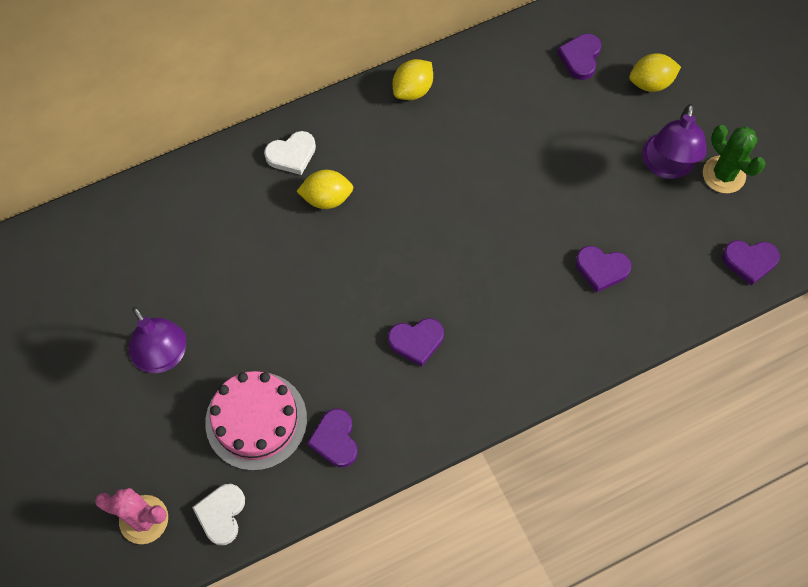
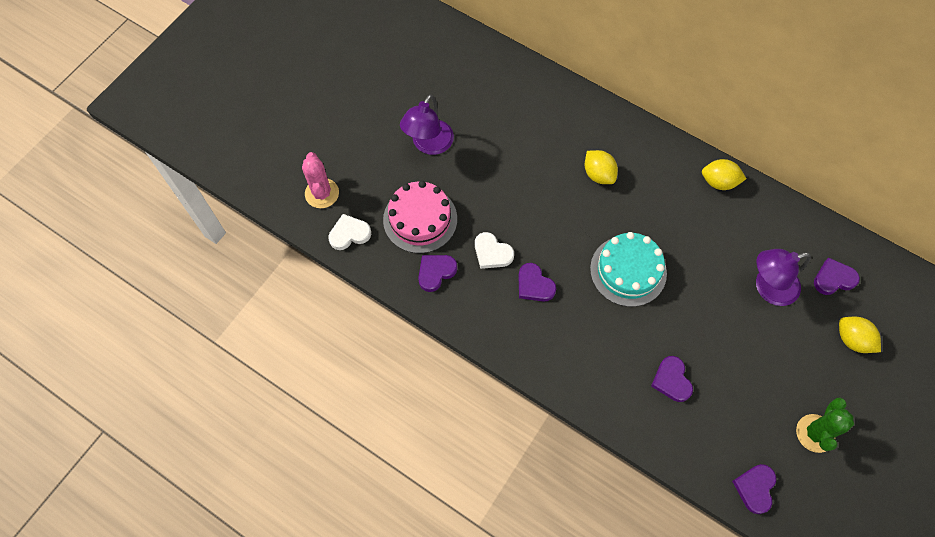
camera: 60 degrees right, 0 degrees up
(292, 155) = (614, 136): white heart -> white heart (492, 253)
(458, 237) = (628, 271): none -> turquoise cake
(666, 166) = (789, 386): purple lamp -> purple lamp (768, 288)
(749, 261) = (755, 488): purple heart -> purple heart turned 45 degrees clockwise

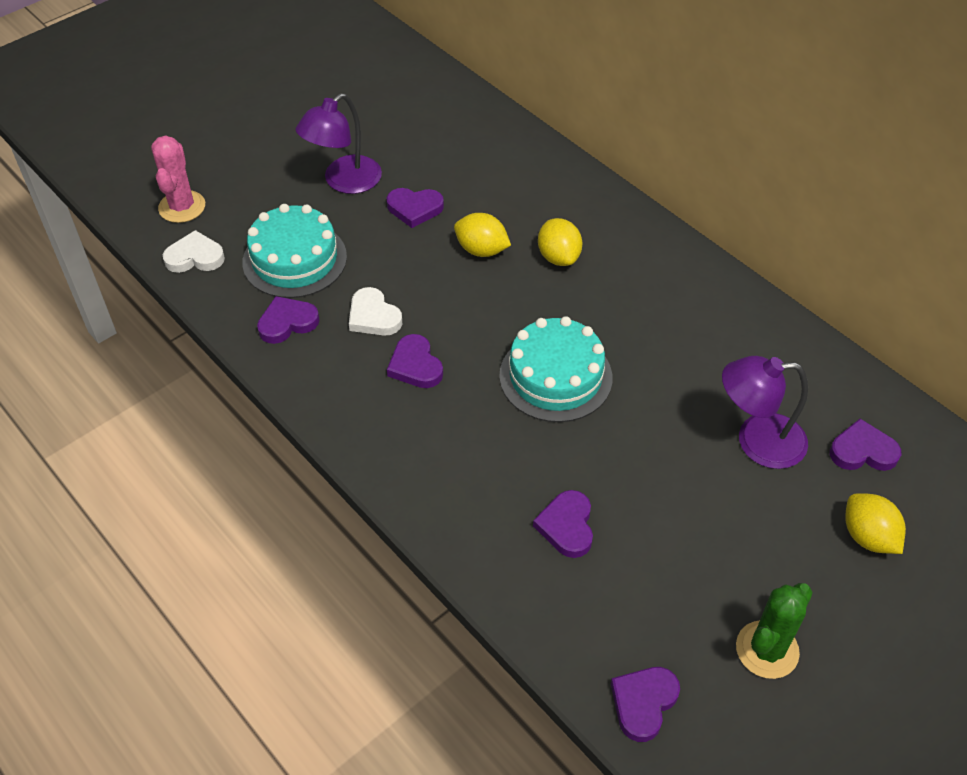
camera: 15 degrees right, 15 degrees down
(420, 219) = (294, 259): pink cake -> turquoise cake
(487, 156) = (414, 209): none -> purple heart
(719, 182) = (728, 298): yellow lemon -> yellow lemon (481, 250)

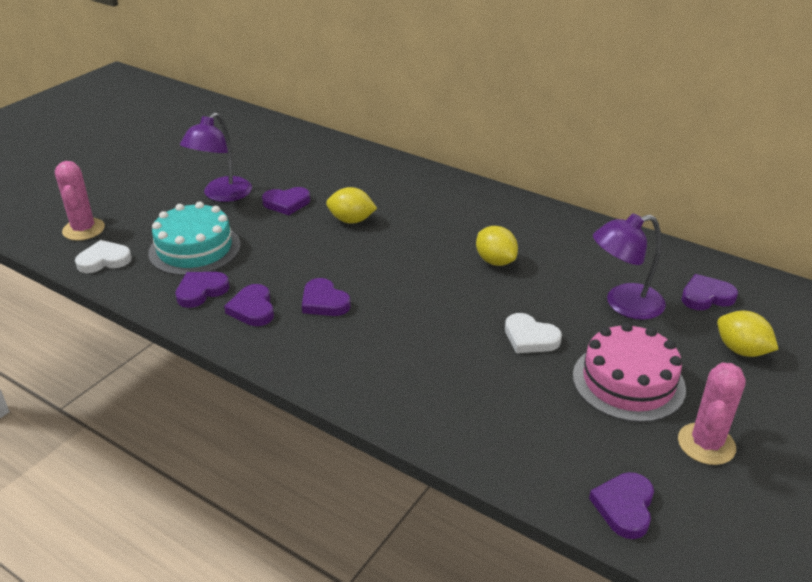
camera: 15 degrees left, 15 degrees down
(373, 316) = (276, 275): white heart -> white heart (530, 338)
(555, 376) = (445, 290): turquoise cake -> none
(558, 257) = (415, 216): yellow lemon -> yellow lemon (495, 261)
(567, 526) = (498, 389): purple heart -> purple heart (252, 309)
(715, 549) = (628, 382): none -> pink cake
(767, 650) = (706, 444): green cactus -> pink cactus

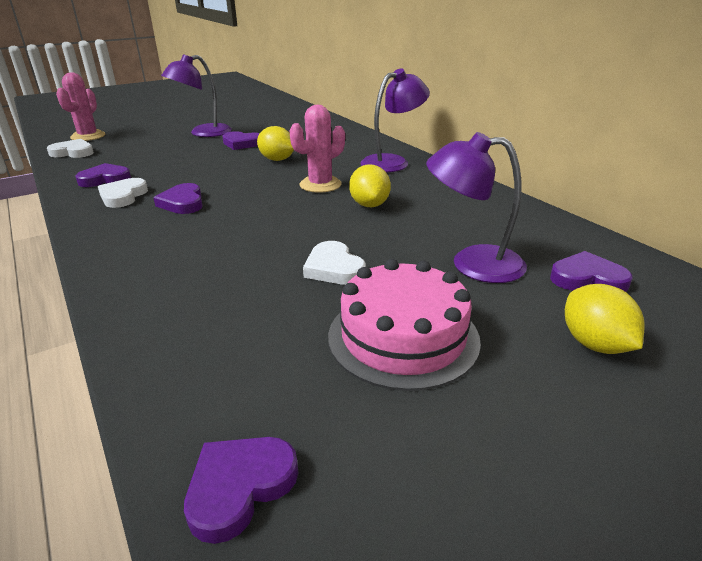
camera: 25 degrees right, 5 degrees down
(194, 249) = (139, 156): turquoise cake -> none
(252, 309) = (123, 196): purple heart -> white heart
(466, 199) = (392, 162): none -> purple lamp
(706, 444) = (443, 444): pink cactus -> pink cactus (320, 185)

